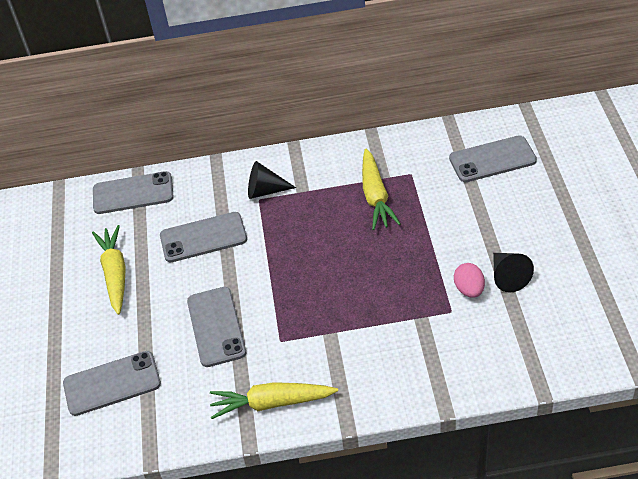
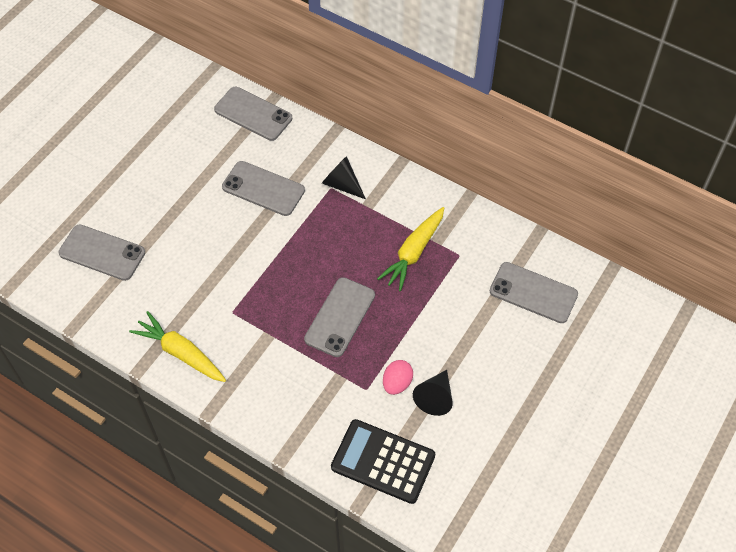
camera: 35 degrees right, 10 degrees up
(115, 273) = (181, 170): yellow carrot -> none
(216, 326) = (203, 266): grey phone -> grey phone (340, 317)
(523, 349) = (383, 461): none -> black calculator

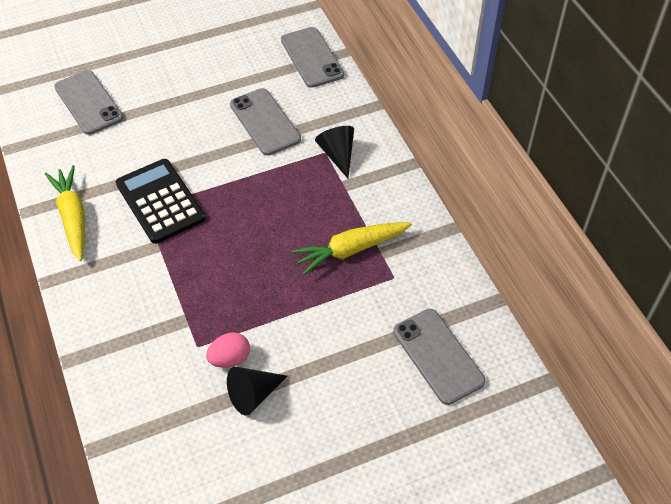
camera: 35 degrees right, 5 degrees down
(340, 317) = (232, 267): grey phone -> none
(383, 461) = (152, 422): black calculator -> black calculator (160, 201)

